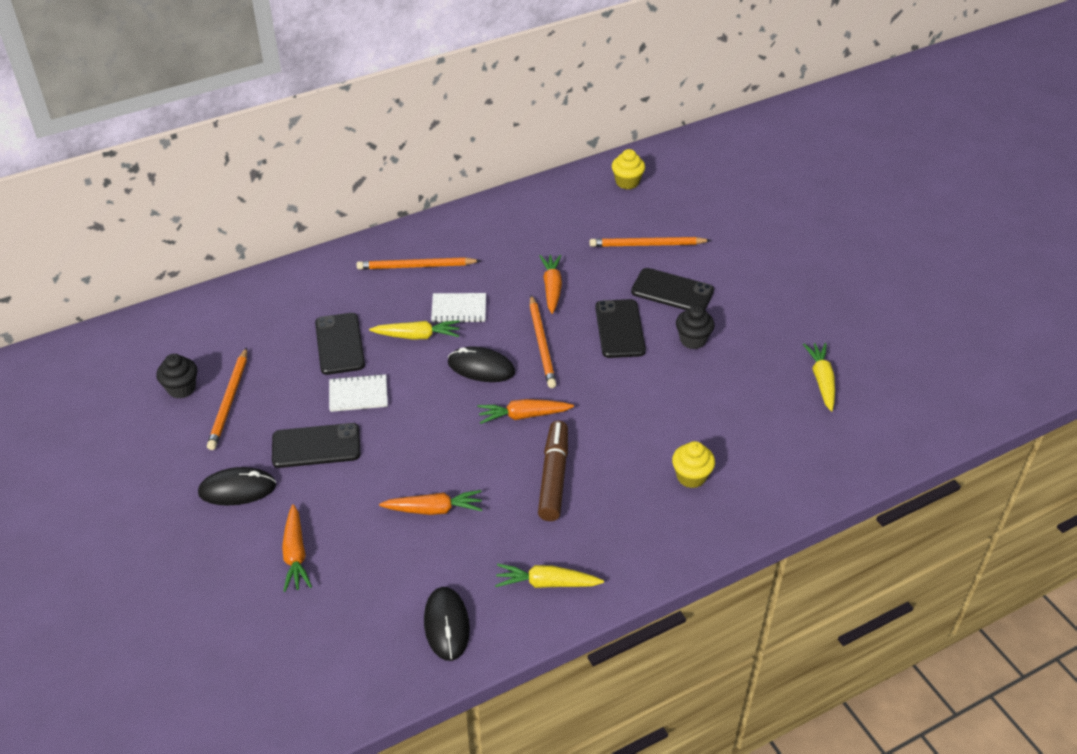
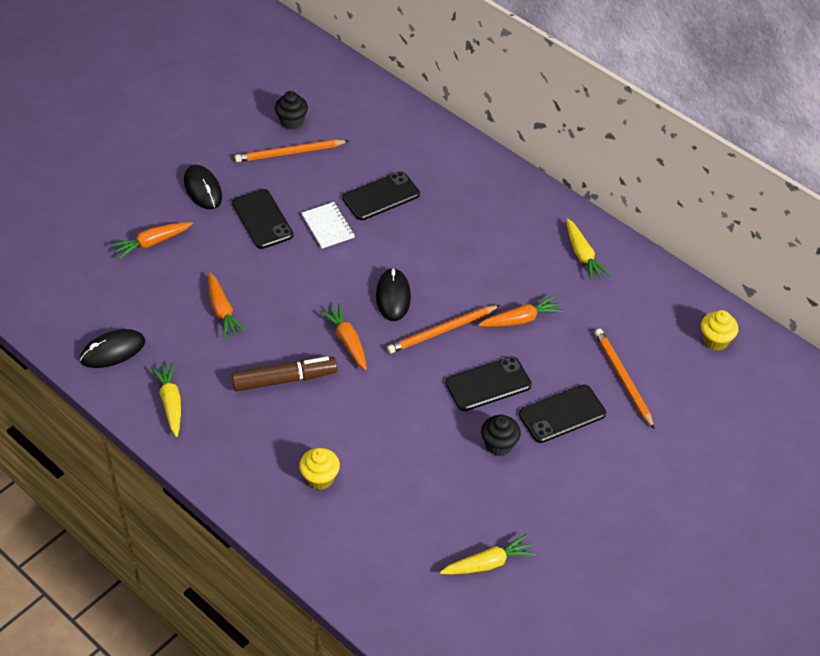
camera: 70 degrees right, 5 degrees up
(416, 266) = (502, 215): orange pencil -> none
(417, 336) = (413, 243): yellow carrot -> yellow carrot (583, 255)
(459, 309) = (459, 261): white notebook -> none
(672, 291) = (562, 414): black phone -> black phone turned 60 degrees clockwise

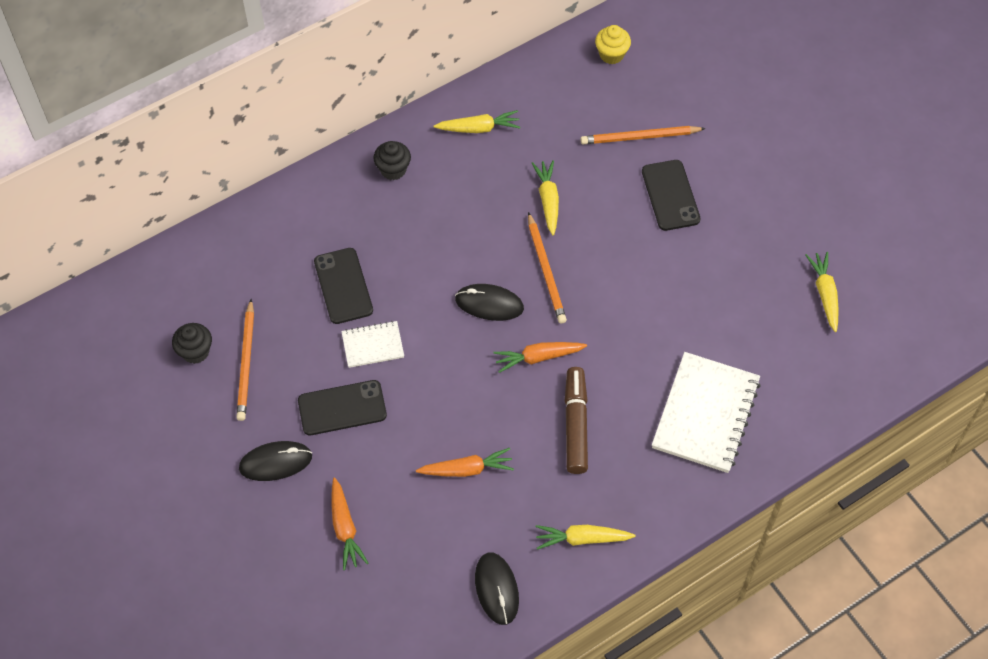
camera: 75 degrees left, 10 degrees up
(320, 478) = (705, 414): yellow cupcake -> white notebook
(488, 384) = (621, 246): black phone -> none
(499, 445) = (695, 254): black cupcake -> black cupcake (393, 170)
(521, 319) = (548, 200): orange carrot -> yellow carrot

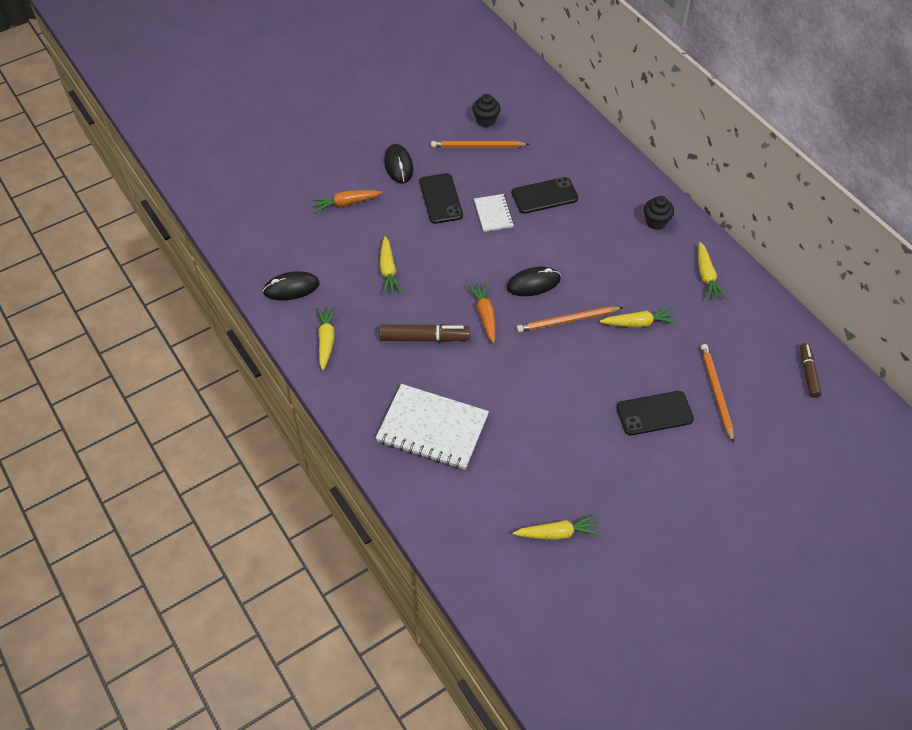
camera: 90 degrees right, 5 degrees down
(467, 469) = (388, 270): orange carrot -> yellow carrot
(489, 304) = (533, 283): black mouse -> black mouse turned 60 degrees clockwise
(611, 54) = (808, 373): yellow cupcake -> brown marker

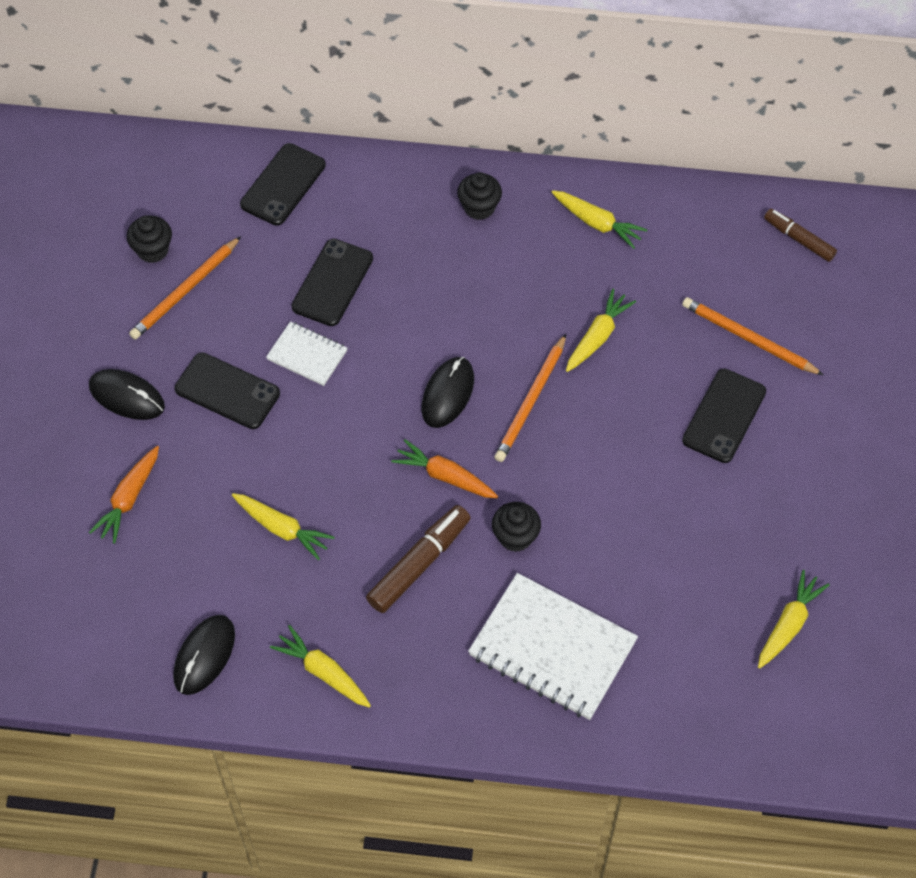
camera: 50 degrees left, 5 degrees up
(432, 429) = (552, 649): white notebook -> white notebook turned 60 degrees clockwise
(481, 368) = (515, 537): none -> black cupcake
(577, 140) = (283, 185): none -> black phone

